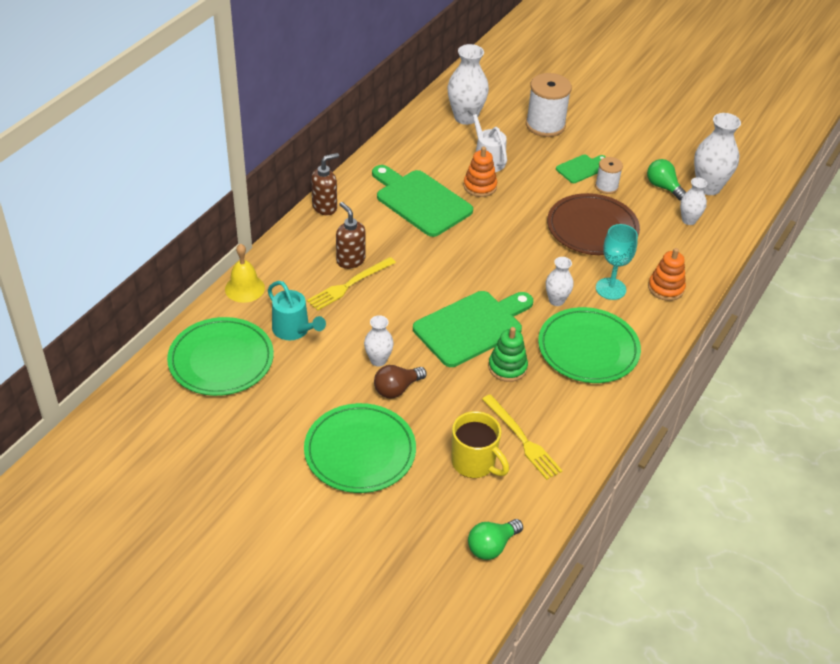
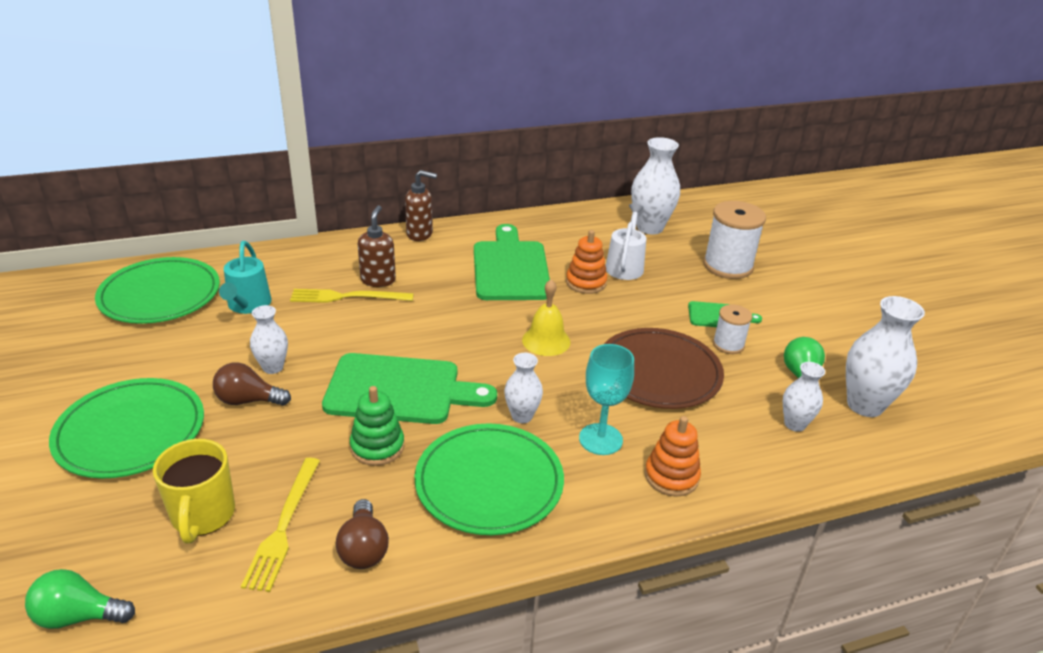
camera: 40 degrees right, 10 degrees down
(244, 288) = (264, 257): yellow bell -> yellow bell (546, 341)
(575, 422) = (363, 548): none -> brown light bulb

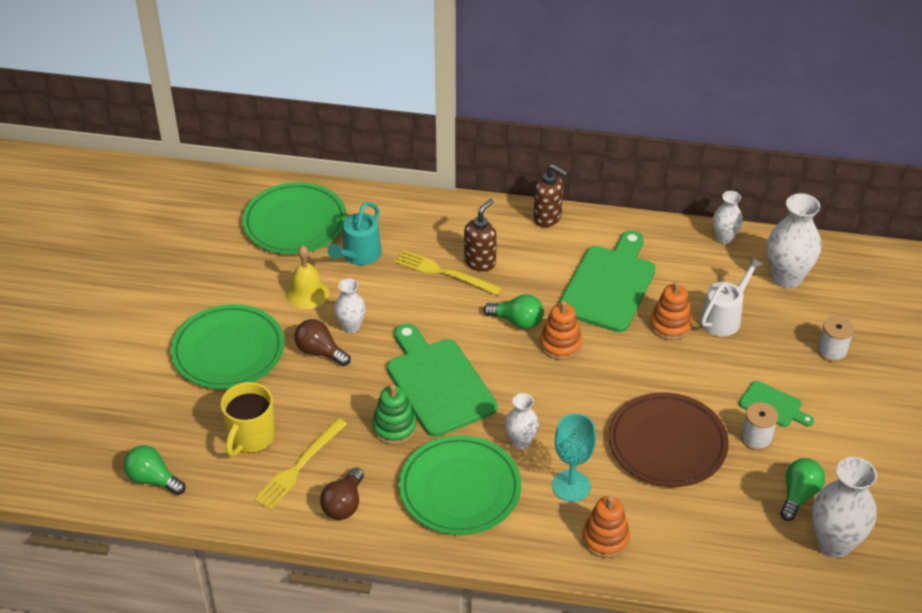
camera: 30 degrees right, 10 degrees up
(400, 390) = (438, 383): green cutting board -> green cutting board turned 150 degrees counterclockwise
(446, 316) = (517, 321): none -> green light bulb
(500, 323) = (560, 344): none -> orange stacking toy
(546, 341) = (589, 376): yellow bell -> yellow bell (307, 293)
(727, 266) = (832, 351): white spool -> white spool, size x0.56
(794, 424) = (751, 535): white vase -> white vase (724, 238)

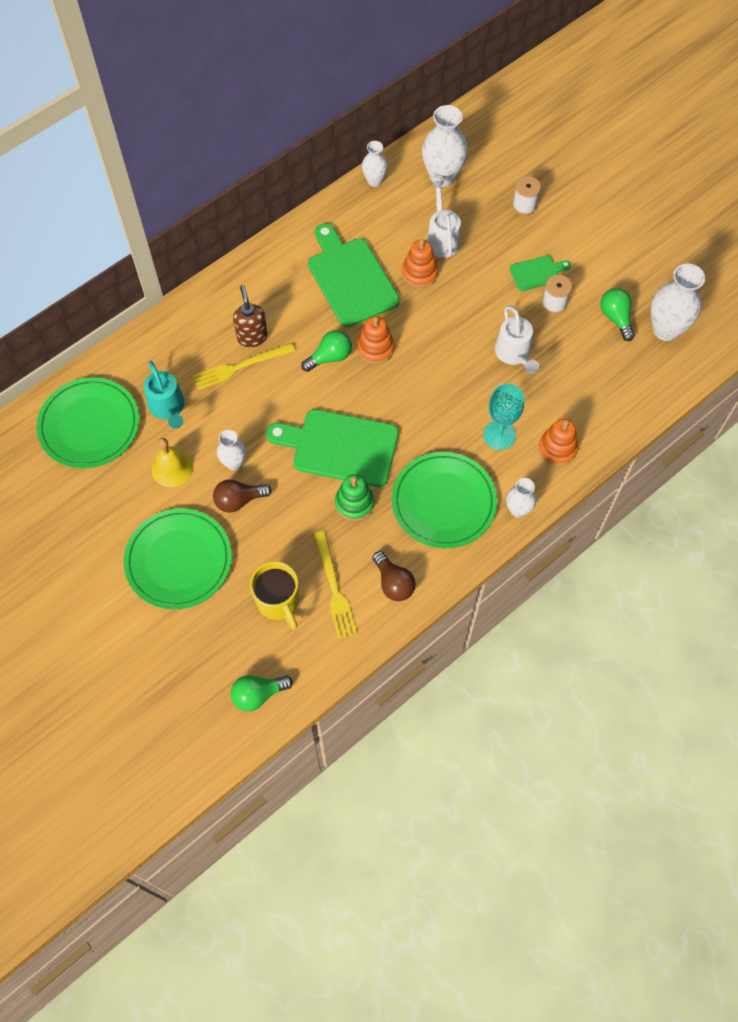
camera: 50 degrees left, 20 degrees up
(521, 442) = (437, 436): white vase -> white vase (518, 510)
(548, 218) = (252, 264): brown soap dispenser -> none
(667, 443) = (514, 354): brown plate -> white watering can

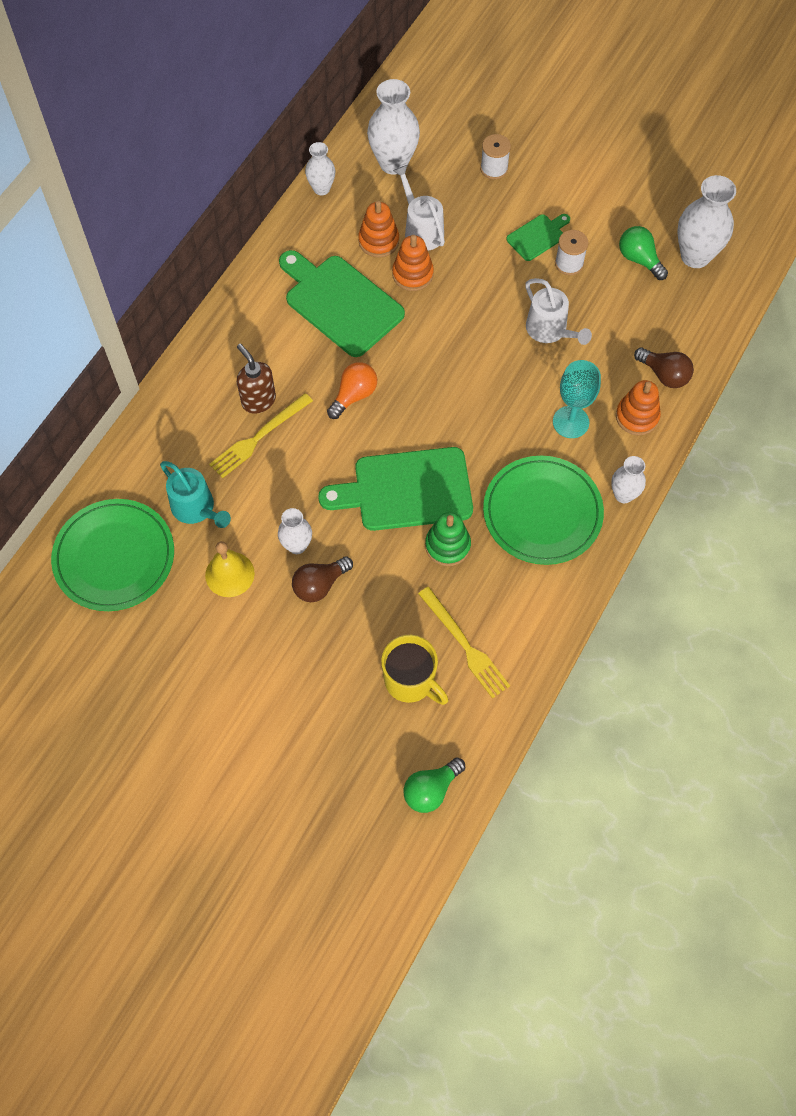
camera: 20 degrees left, 0 degrees up
(178, 560) = (280, 674): green plate -> none
(330, 357) = (354, 395): green light bulb -> orange light bulb
(375, 348) = (399, 370): orange stacking toy -> orange stacking toy (378, 241)
(393, 583) = (526, 617): brown light bulb -> brown light bulb (664, 374)

